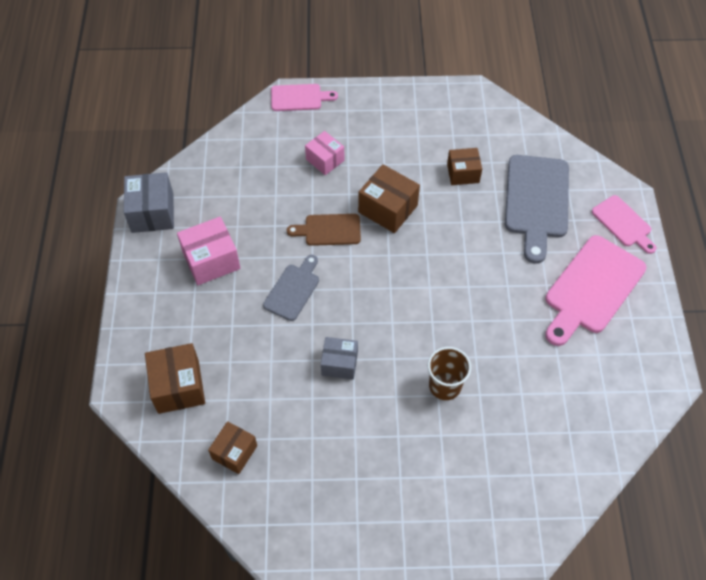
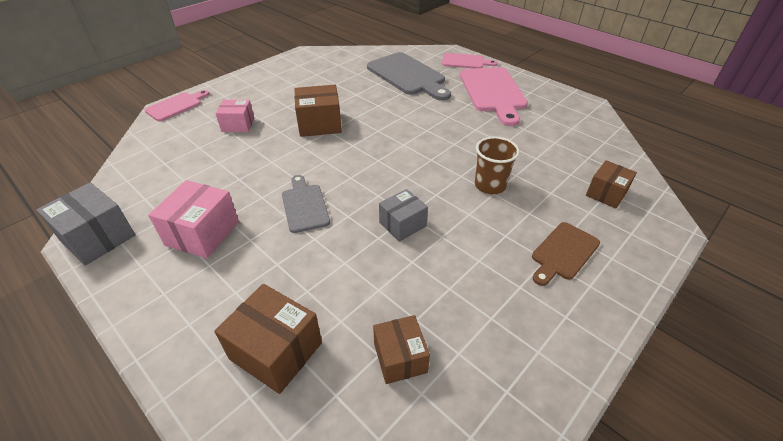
camera: 45 degrees left, 15 degrees down
(329, 230) = (289, 157): brown cutting board -> brown cutting board (563, 252)
(463, 173) = (347, 85): brown box -> brown box (606, 193)

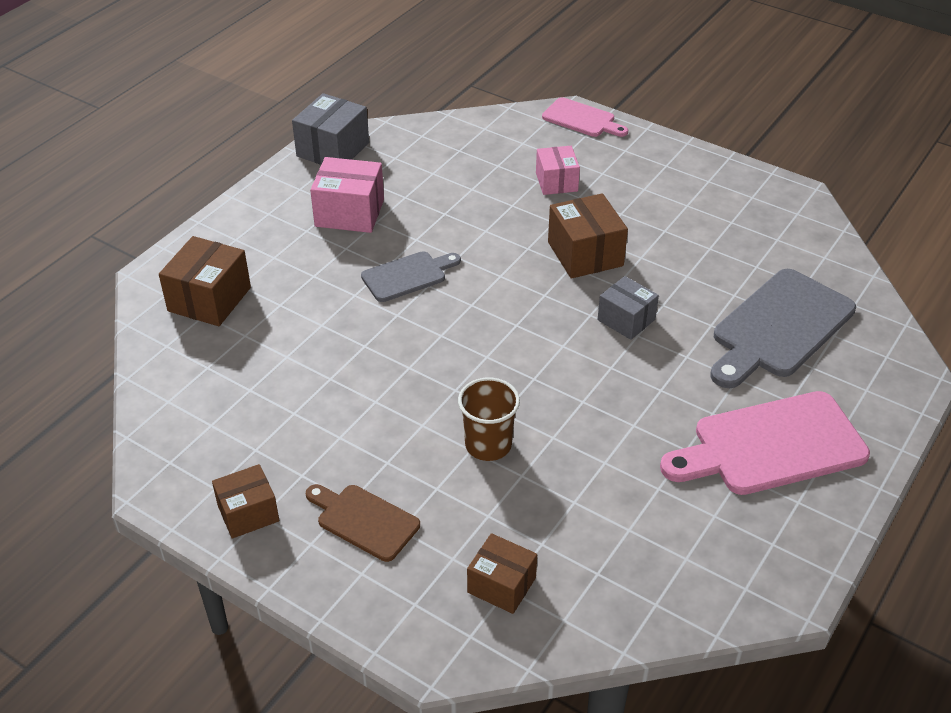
camera: 80 degrees right, 0 degrees up
(400, 358) = (204, 382): brown box -> brown box (248, 513)
(402, 224) = (390, 363): grey box -> grey box (626, 320)
(465, 62) = (880, 402): pink cutting board -> none

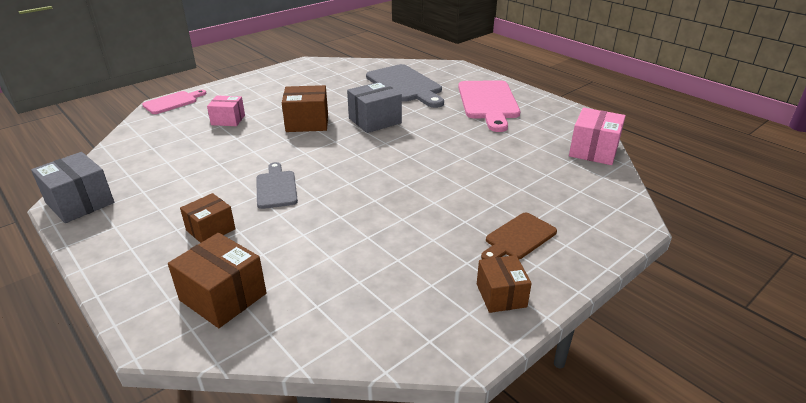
camera: 75 degrees left, 10 degrees down
(349, 213) = (176, 204): pink box -> pink box (593, 151)
(488, 445) = (461, 180): brown cup -> none
(501, 585) = (577, 192): brown box -> brown box (210, 229)
(626, 320) = (375, 121): grey box -> grey box, size x1.51

